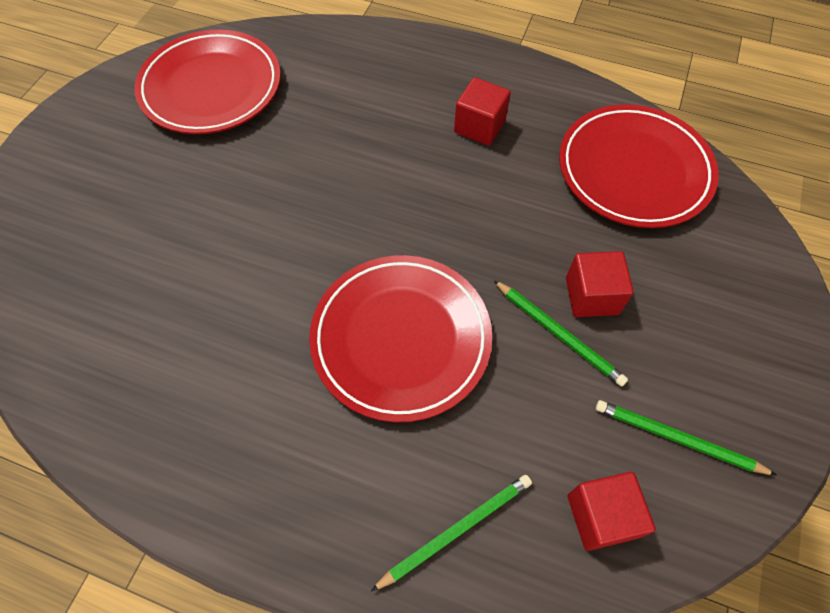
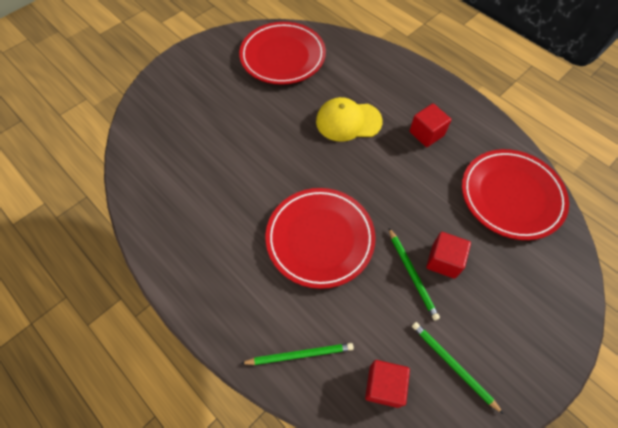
camera: 25 degrees right, 0 degrees up
(359, 149) = (348, 121): none -> yellow cap

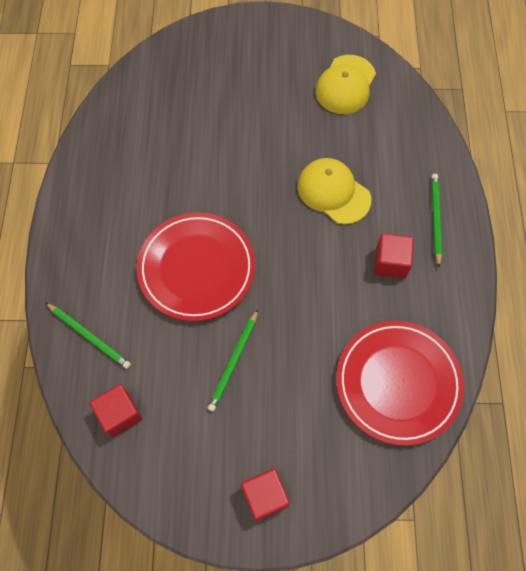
camera: 45 degrees right, 5 degrees up
(283, 56) = (345, 85): red plate -> yellow cap
(443, 261) = (271, 376): red cube -> red cube (265, 496)
(452, 365) = (183, 452): green pencil -> green pencil (435, 219)

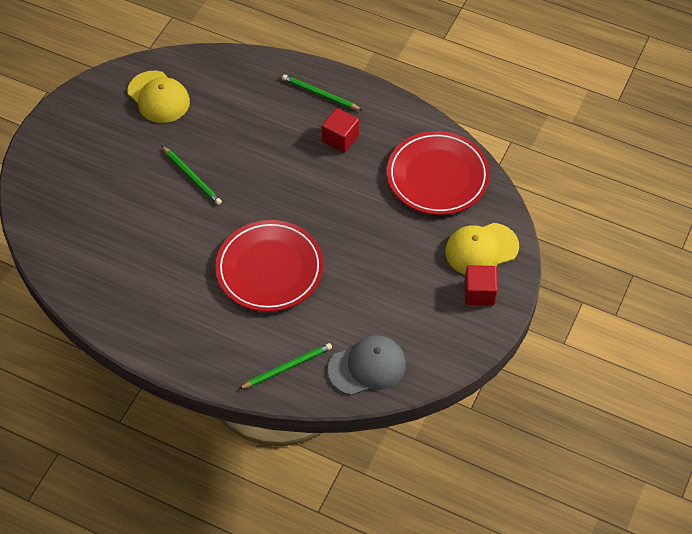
camera: 65 degrees left, 10 degrees down
(120, 414) = (367, 367): red cube -> grey cap
(234, 361) = (365, 273): green pencil -> green pencil (192, 177)
(333, 192) = (256, 149): yellow cap -> yellow cap (481, 249)

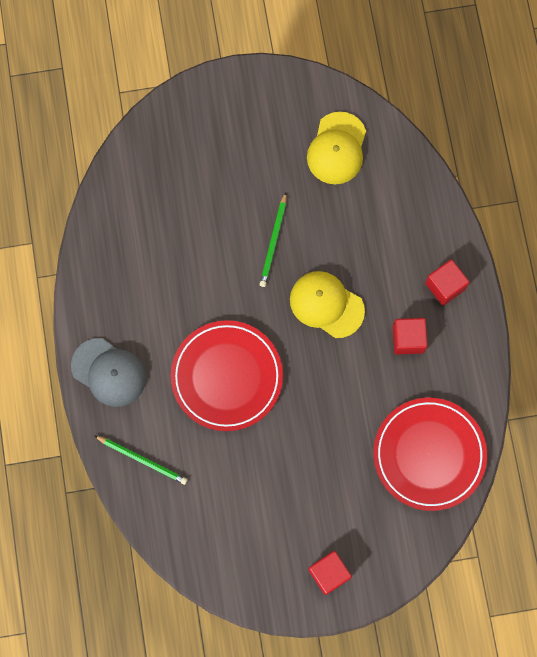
camera: 55 degrees right, 20 degrees up
(320, 94) = (445, 286): green pencil -> red cube
(367, 367) = (188, 526): grey cap -> grey cap (109, 372)
(481, 249) = (377, 545): yellow cap -> yellow cap (326, 304)

